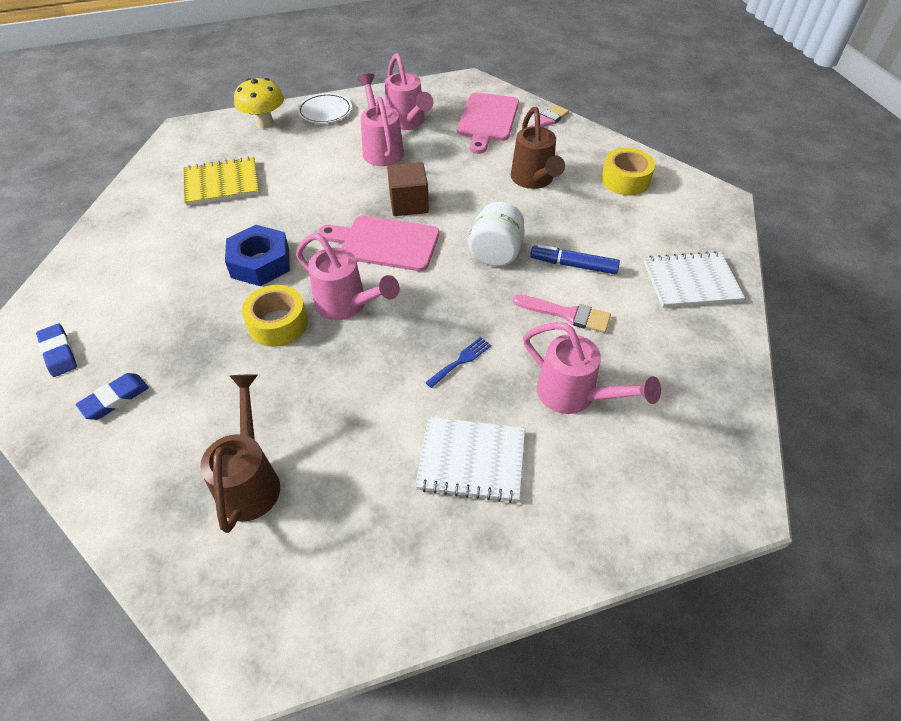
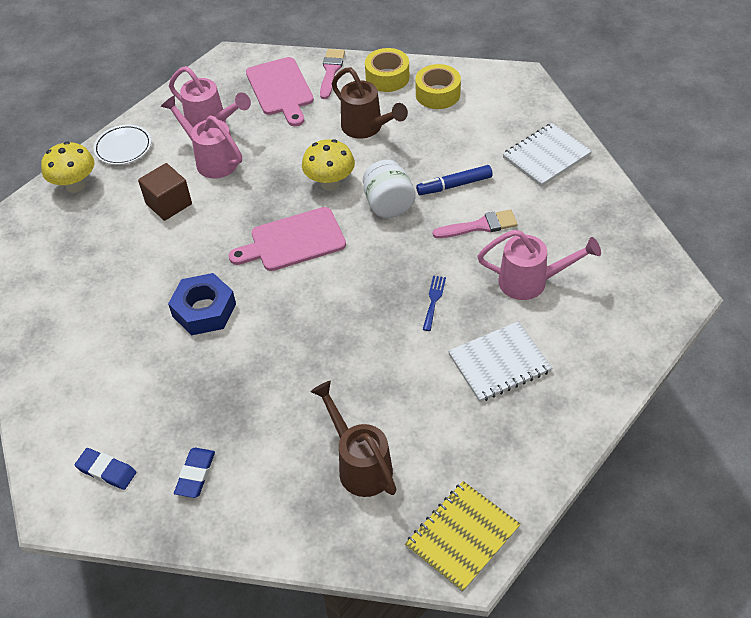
camera: 30 degrees left, 0 degrees up
(222, 183) = (95, 261): yellow notebook -> yellow notebook (462, 537)
(278, 323) = (269, 349): yellow tape -> yellow tape (387, 77)
(347, 306) = (311, 306): pink watering can -> none
(409, 204) = (282, 198): brown cube -> brown cube (169, 204)
(460, 211) = (330, 183): none -> yellow mushroom

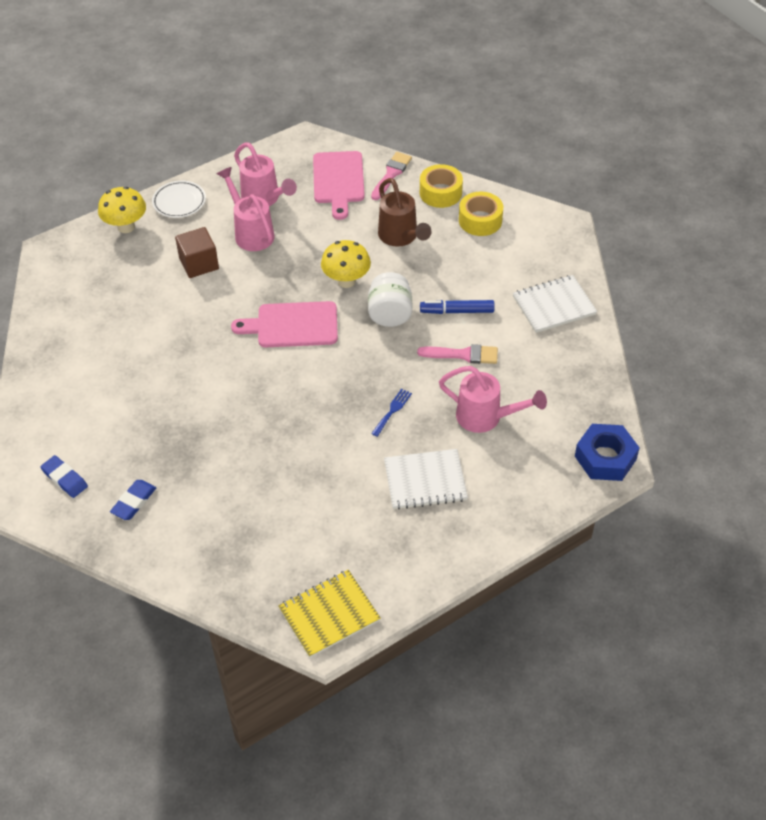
camera: 15 degrees right, 0 degrees up
(204, 310) = (193, 366): blue nut -> blue nut (605, 458)
(359, 464) = (270, 532): brown watering can -> none

